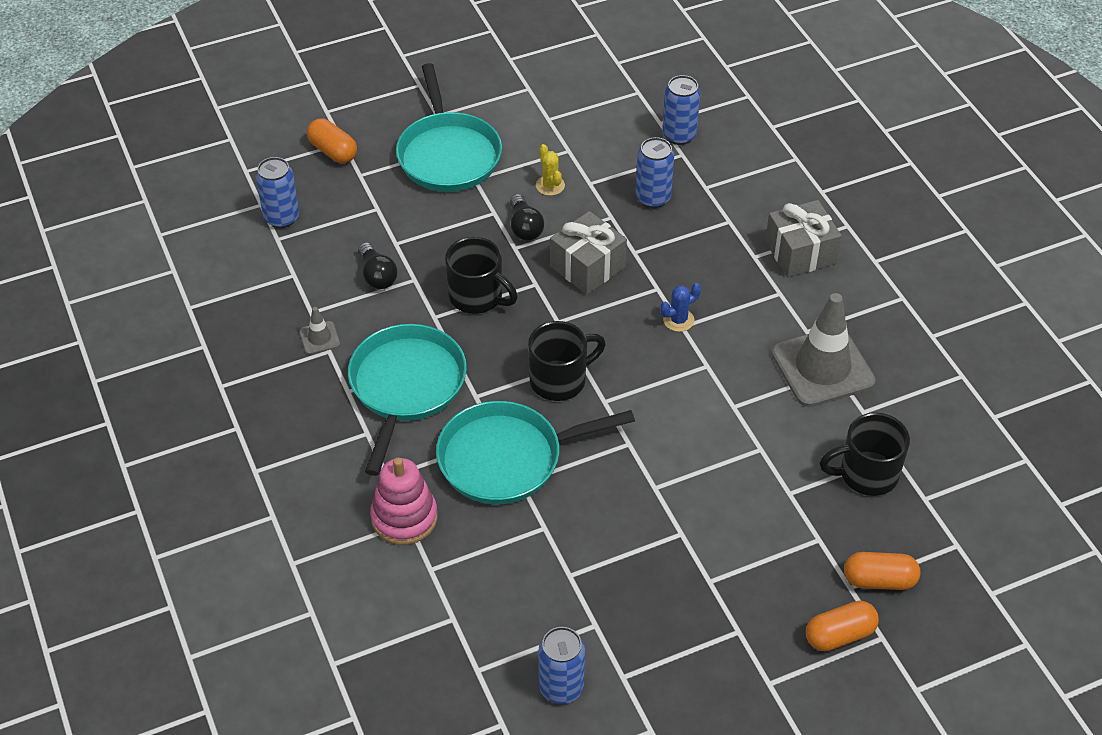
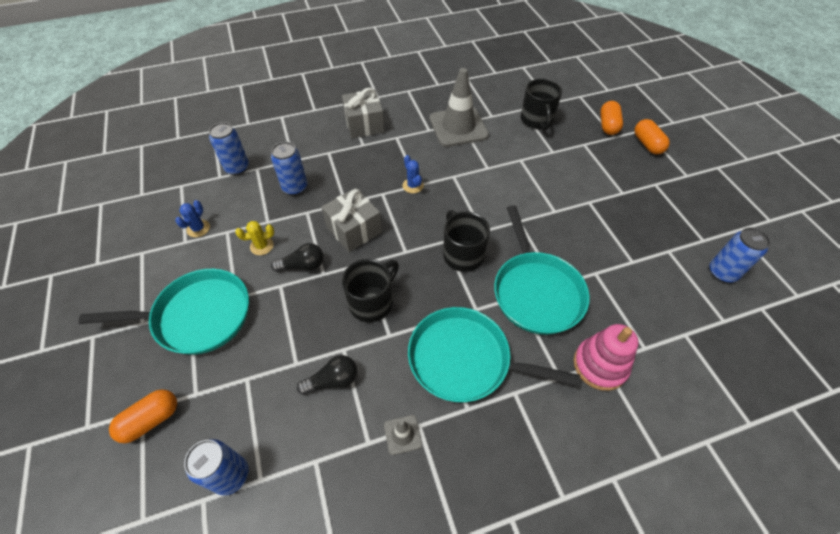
camera: 85 degrees left, 5 degrees up
(570, 125) = (198, 228): none -> blue cactus

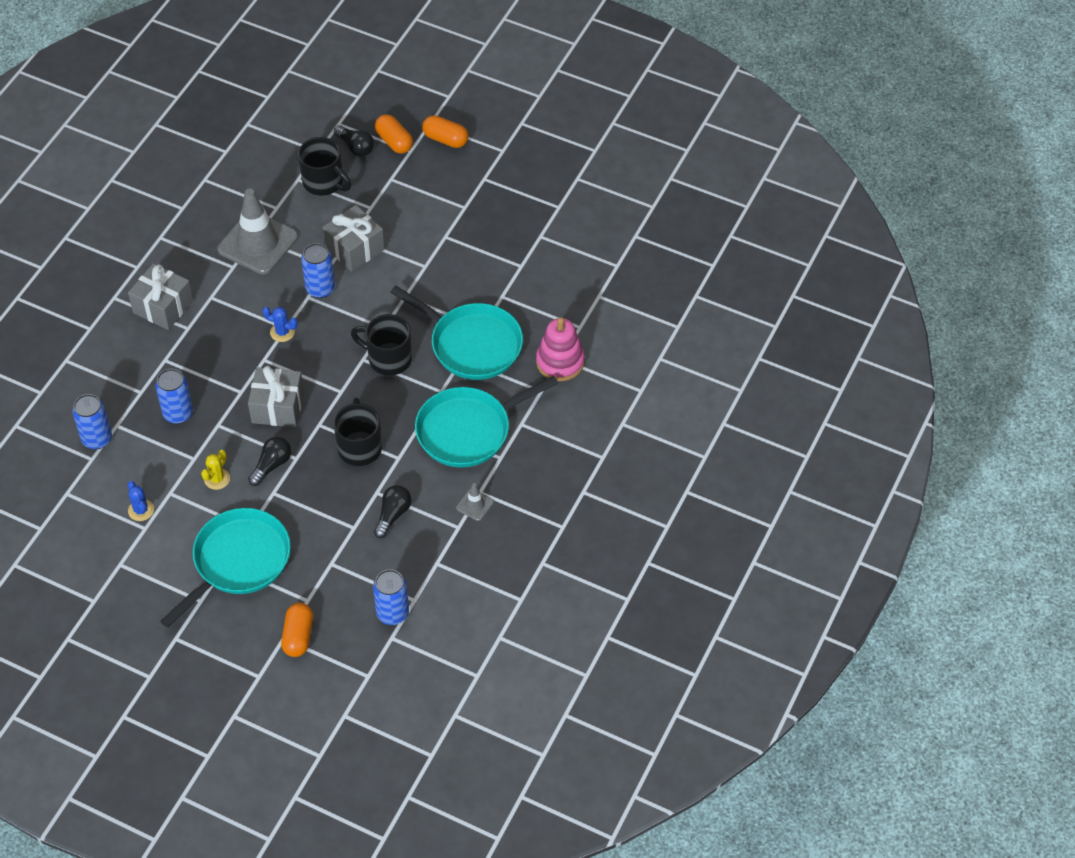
camera: 45 degrees left, 0 degrees up
(516, 168) = (354, 248): none -> grey gift
(578, 114) = (355, 147): none -> black light bulb
(722, 272) = (590, 226): blue can -> blue can (320, 289)

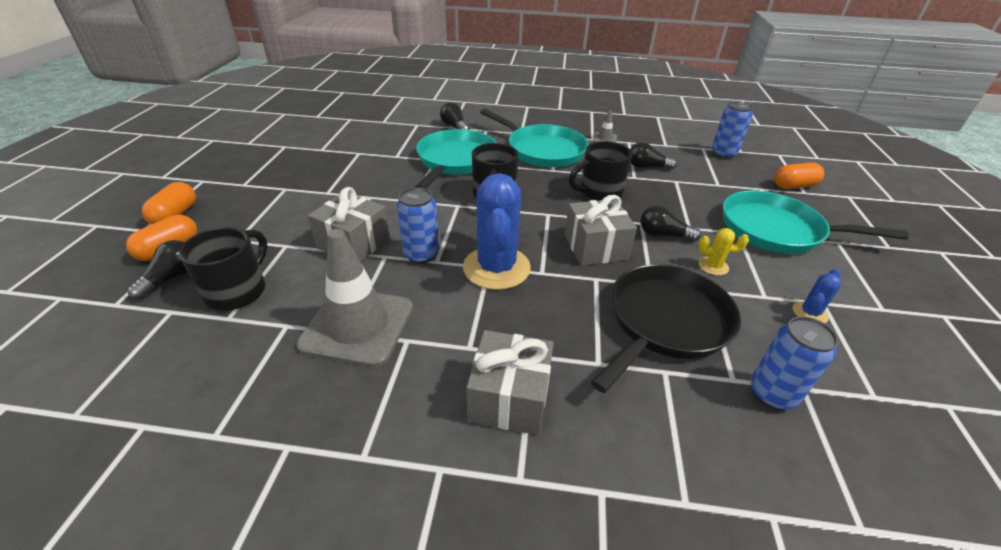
camera: 110 degrees left, 15 degrees down
(178, 413) = (665, 322): blue can -> black pan
(282, 332) = (496, 268): blue cactus -> blue cactus, size x2.24
(560, 362) = (455, 127): pink stacking toy -> black light bulb

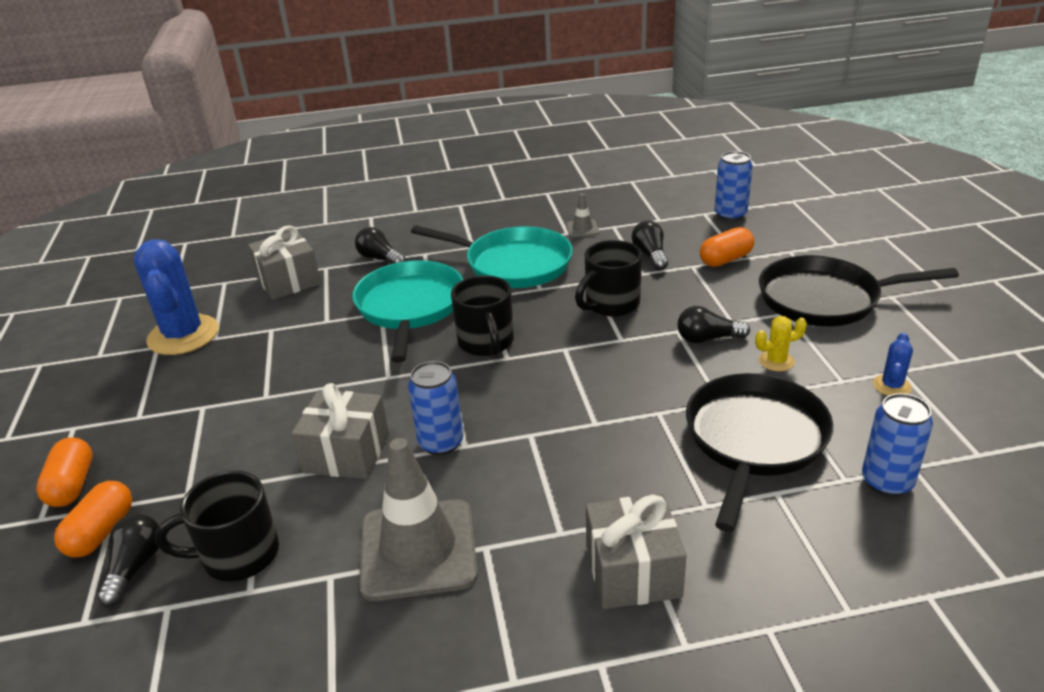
camera: 15 degrees left, 5 degrees down
(238, 291) = (238, 555): black mug -> black mug turned 105 degrees counterclockwise
(496, 268) = (540, 433): blue cactus -> blue cactus (183, 335)
(595, 247) = (640, 375): grey gift -> grey gift (288, 281)
(647, 167) = (650, 255): black light bulb -> black light bulb turned 90 degrees clockwise
(776, 230) = (824, 299): turquoise pan -> black pan
(794, 186) = (823, 238): orange capsule -> orange capsule (725, 259)

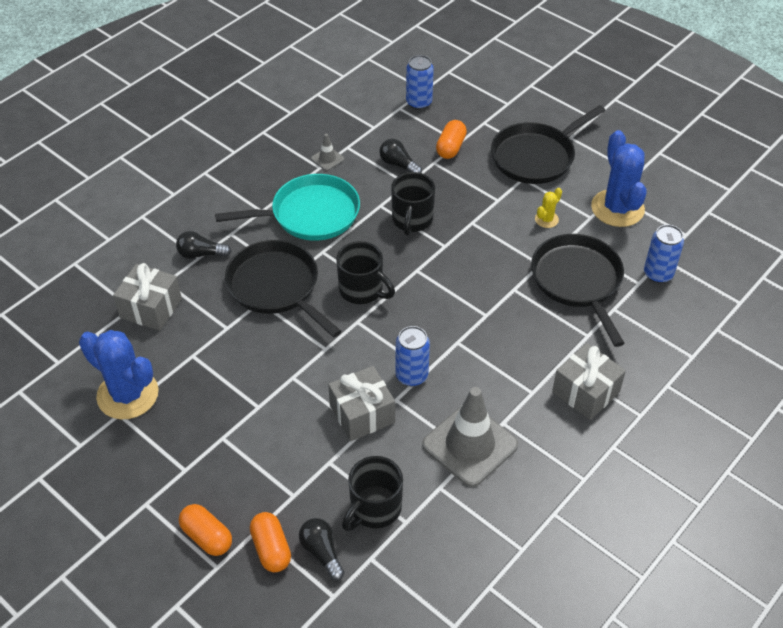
camera: 40 degrees left, 15 degrees up
(410, 307) = (276, 287): turquoise pan -> black pan
(707, 339) = (495, 220): black light bulb -> none
(891, 386) = (617, 208): blue cactus -> blue cactus, size x2.24

